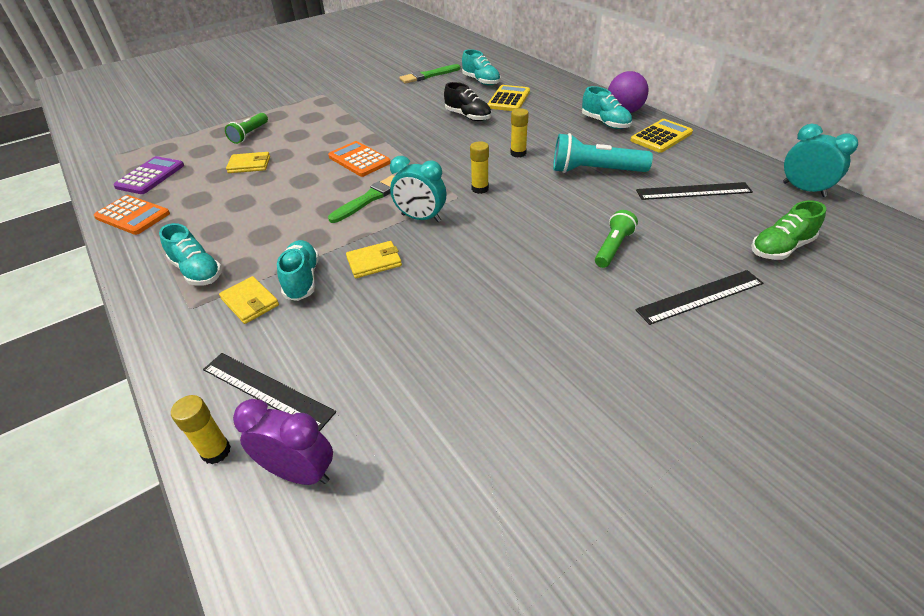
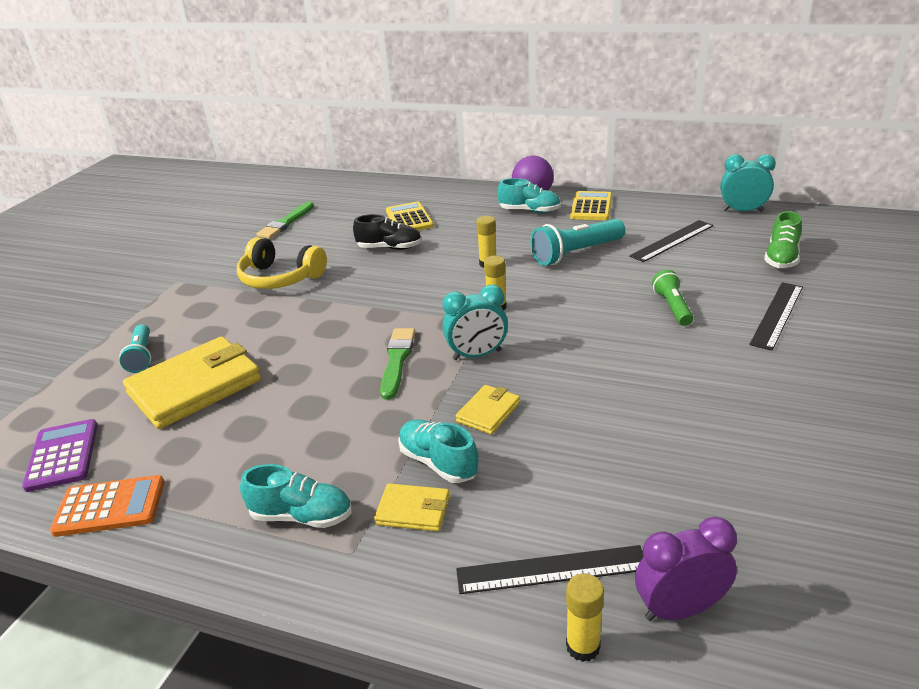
camera: 35 degrees left, 10 degrees down
(249, 134) = (141, 356): green flashlight -> turquoise flashlight
(249, 165) = (195, 387): yellow wallet -> yellow wallet, size x2.10
(359, 160) = (329, 330): orange calculator -> none
(377, 113) = (280, 278): none -> yellow headphones
(481, 81) = (355, 211): turquoise shoe -> none

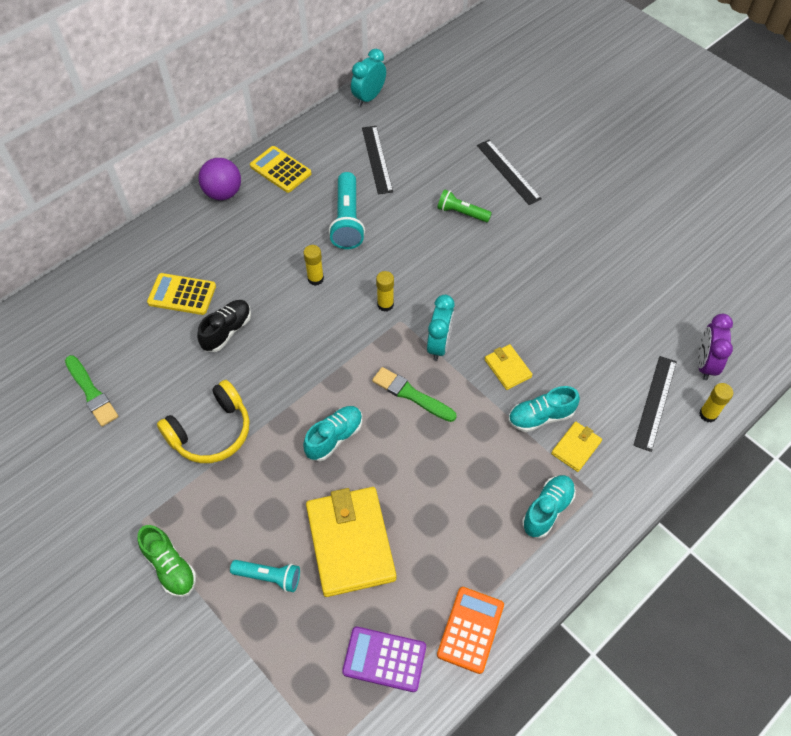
camera: 65 degrees left, 25 degrees up
(529, 211) = (249, 209): turquoise shoe -> turquoise shoe (334, 438)
(781, 258) = (447, 124): green shoe -> green shoe (170, 567)

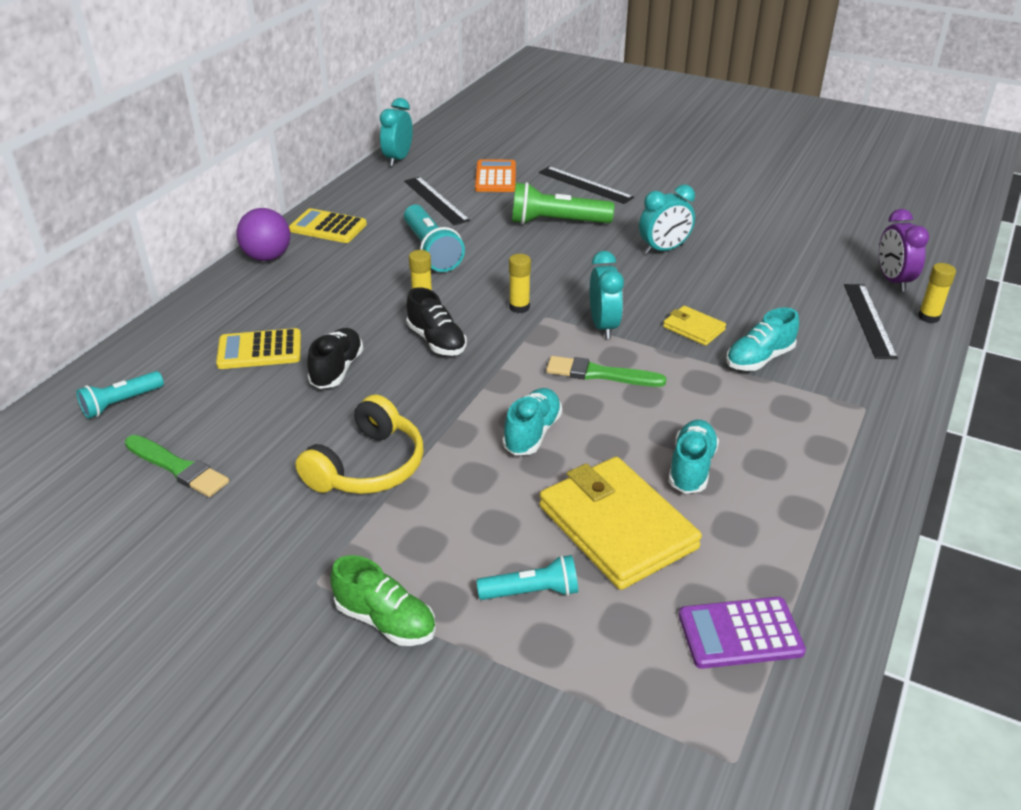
camera: 20 degrees left, 20 degrees down
(75, 320) = (121, 403): none -> turquoise flashlight
(308, 323) = (436, 341): none -> black shoe
(462, 213) = (557, 222): green flashlight -> green flashlight, size x1.62
(470, 630) = (824, 570): orange calculator -> orange calculator (495, 177)
(532, 271) = (664, 249): none -> turquoise clock
(547, 510) = (827, 434): turquoise shoe -> turquoise shoe (691, 468)
(576, 447) = (816, 375): yellow wallet -> none

